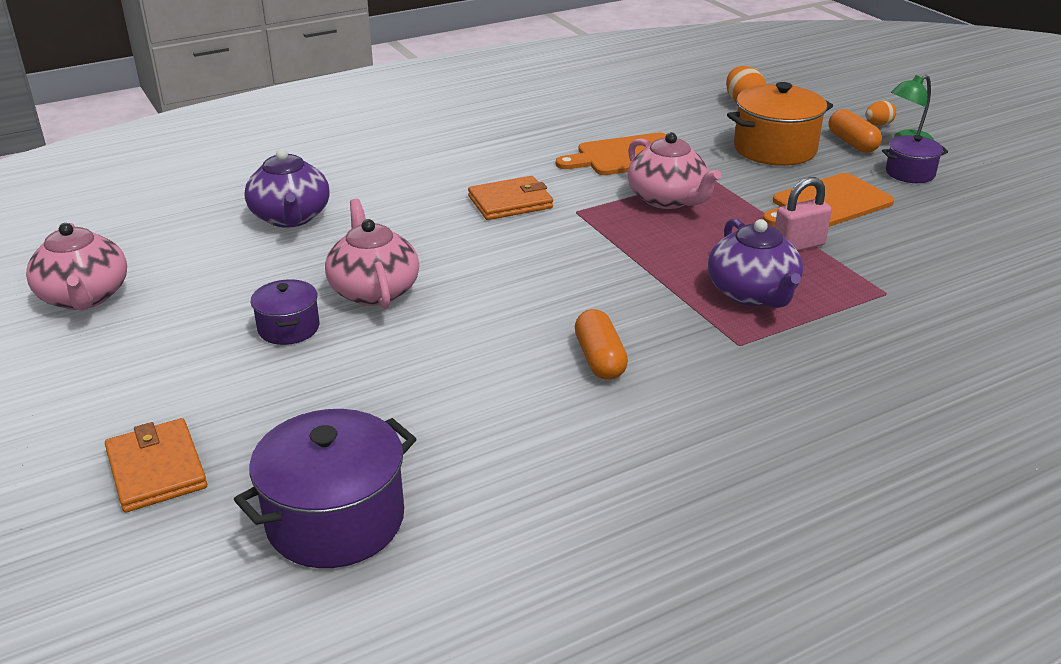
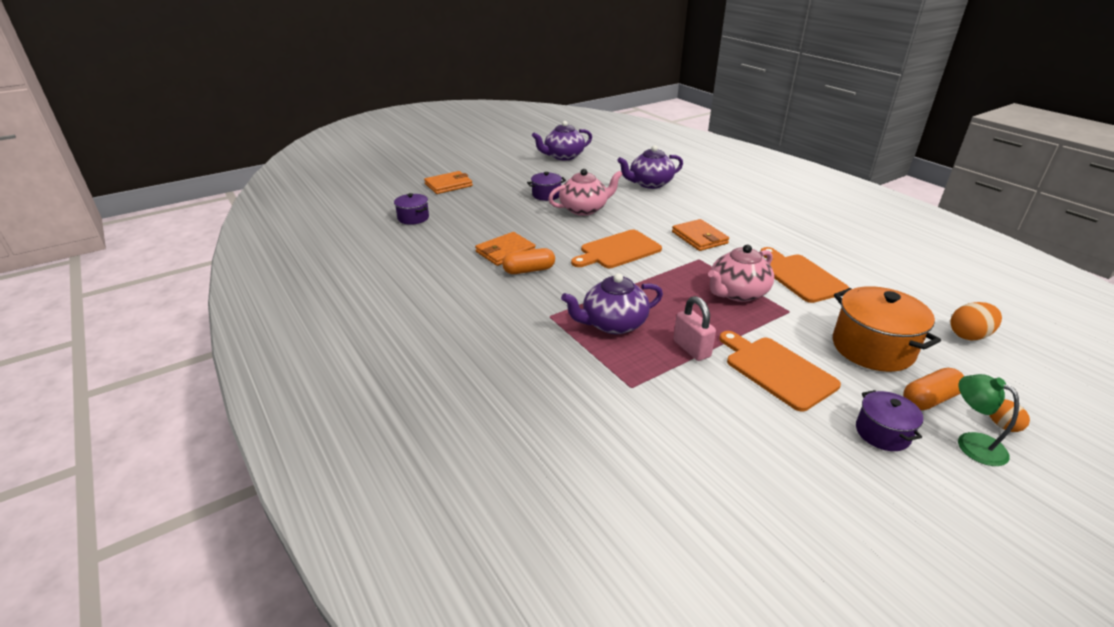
camera: 85 degrees right, 0 degrees up
(85, 297) = (563, 156): pink teapot -> purple teapot
(335, 520) = (413, 218): purple pot -> purple pot, size x0.56
(527, 383) = (505, 251): none -> orange wallet
(540, 271) = (618, 250): none -> orange cutting board

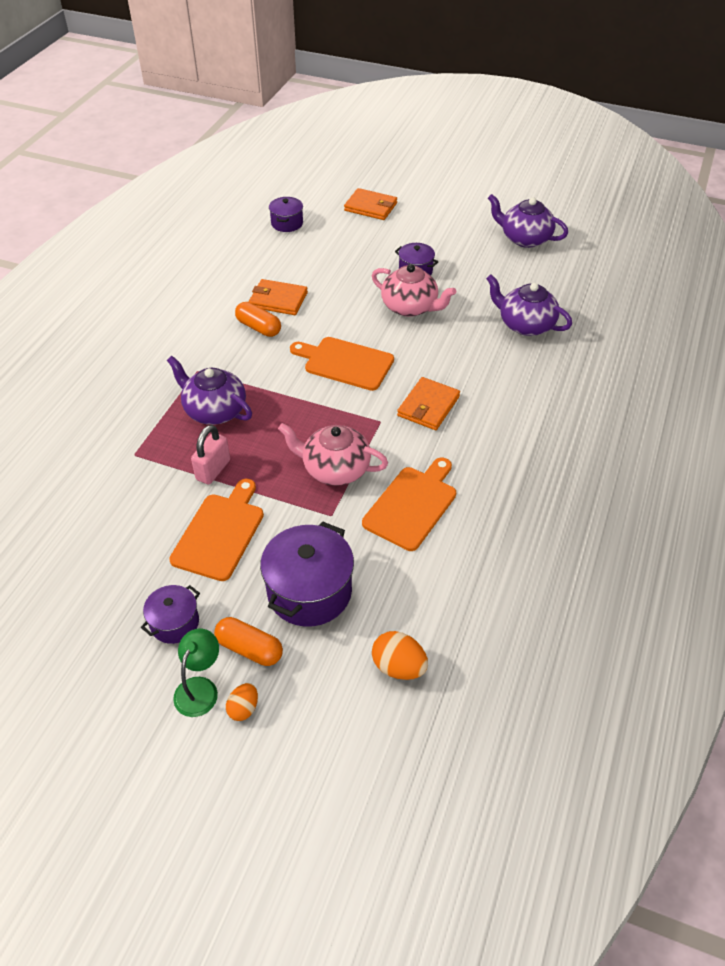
camera: 55 degrees right, 15 degrees up
(872, 348) = (309, 591): orange pot -> purple pot

